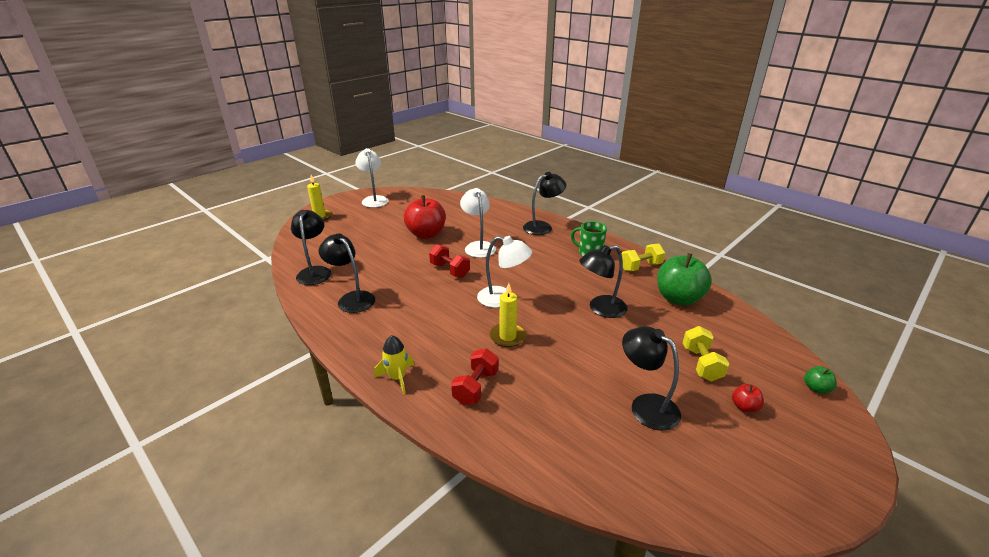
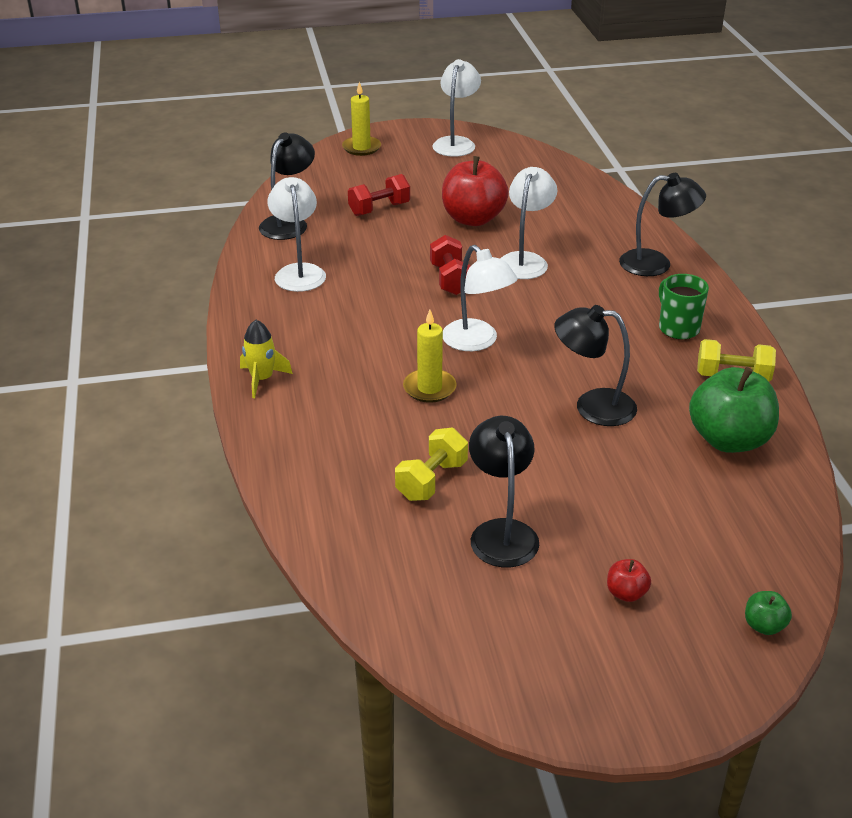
camera: 35 degrees right, 5 degrees up
(352, 298) = (299, 272): black lamp -> white lamp
(476, 387) = (332, 425): red dumbbell -> red dumbbell (379, 209)
(701, 364) = (639, 526): yellow dumbbell -> yellow dumbbell (431, 480)

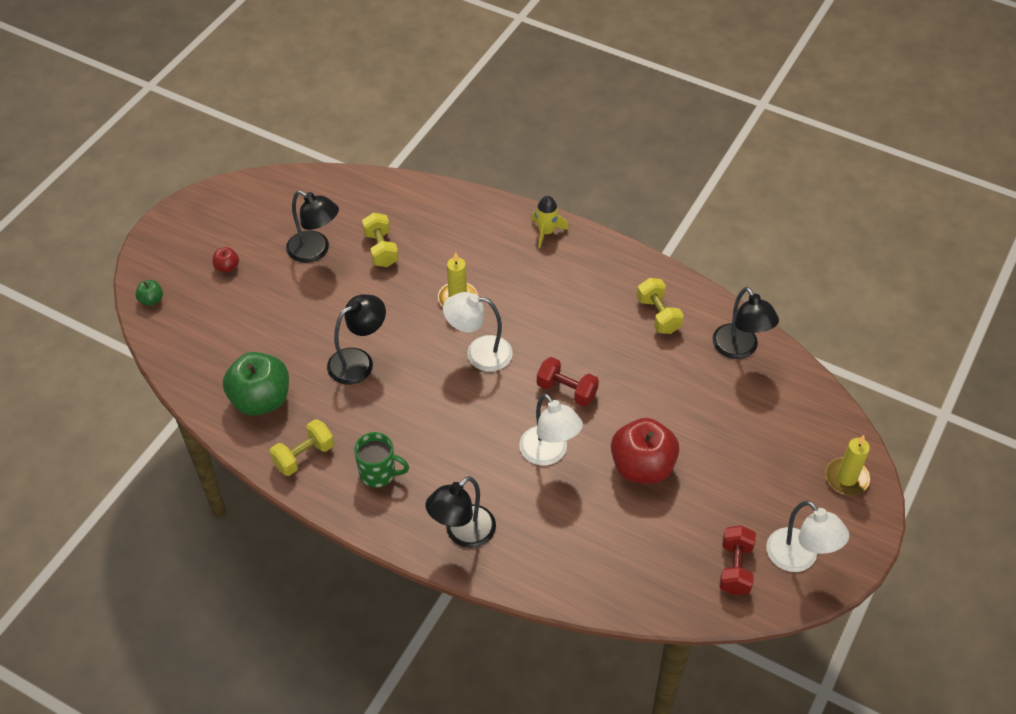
camera: 130 degrees right, 15 degrees up
(299, 272) = (658, 315): white lamp -> yellow dumbbell
(379, 209) = (714, 417): red dumbbell -> red dumbbell (735, 568)

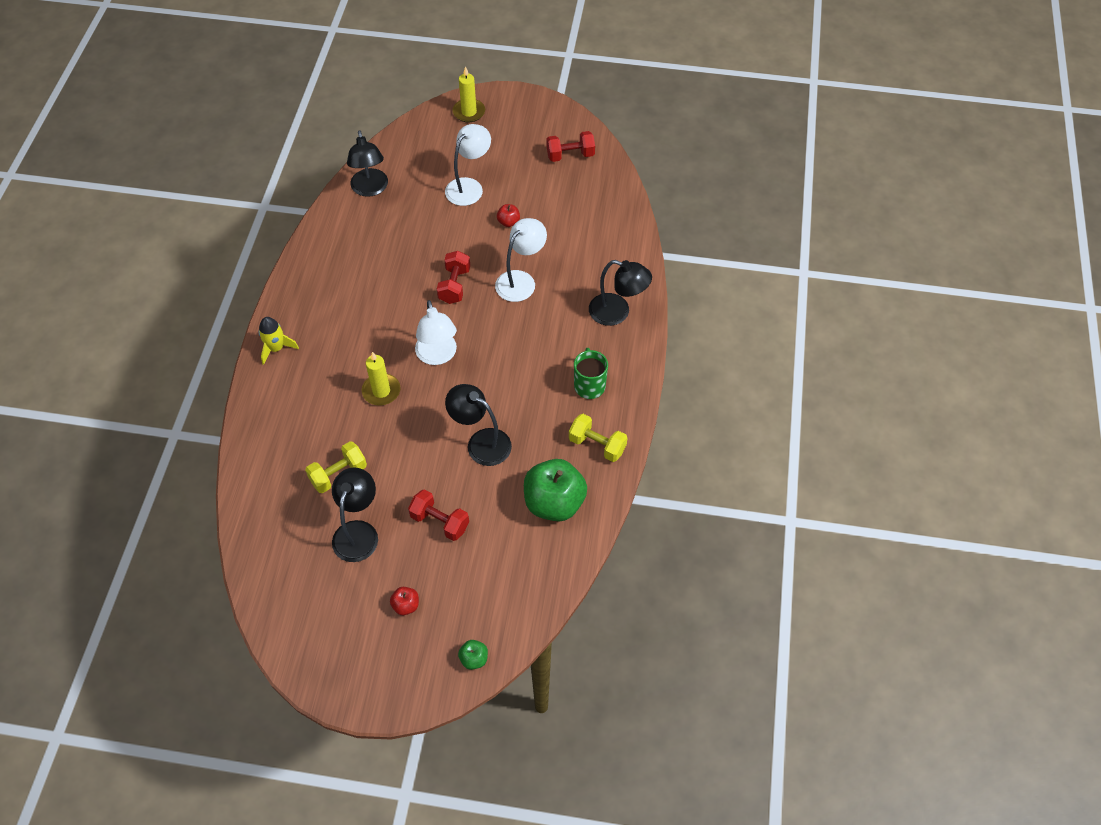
camera: 110 degrees left, 5 degrees up
(292, 309) = (440, 522): none -> red dumbbell
(642, 467) = (508, 222): red apple -> red apple, size x0.43
(658, 315) = (351, 246): yellow dumbbell -> none
(739, 349) = (370, 189): black lamp -> black lamp turned 120 degrees clockwise
(799, 558) = (546, 125): white lamp -> white lamp (469, 186)

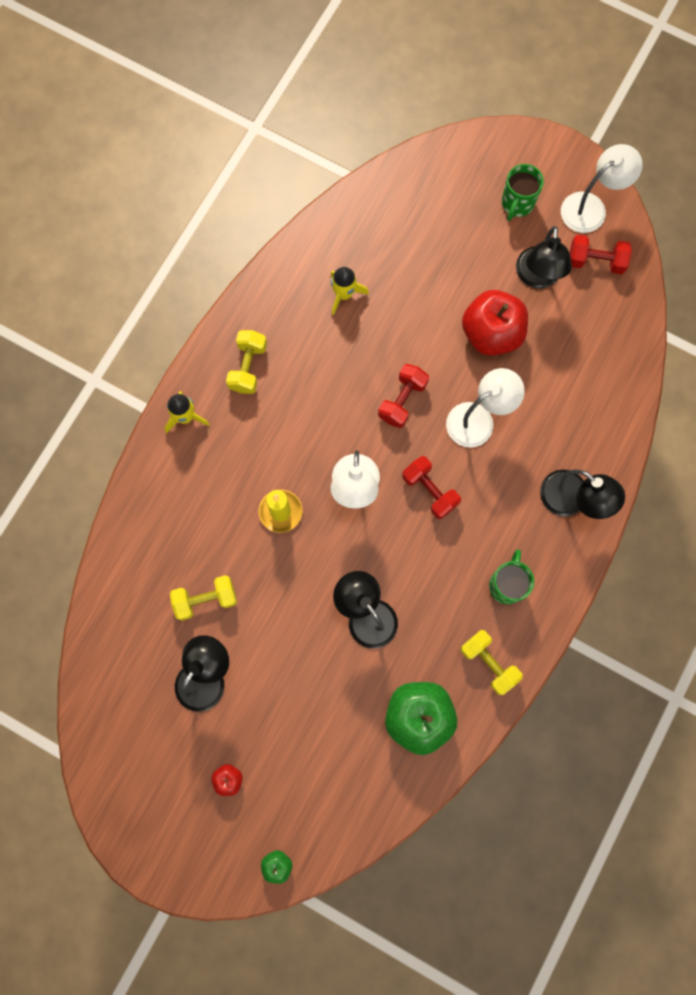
camera: 20 degrees right, 20 degrees up
(318, 299) = (248, 367): none -> yellow dumbbell
(370, 189) = (349, 233): black lamp -> black lamp (537, 277)
(380, 229) = (344, 294): none -> yellow rocket
(440, 522) = (292, 695): red dumbbell -> red dumbbell (429, 491)
(469, 112) = (498, 157): yellow candle -> none
(469, 186) = (463, 267): white lamp -> white lamp (591, 207)
(495, 136) = (517, 203): none -> green mug
(508, 222) = (491, 333): red apple -> red apple, size x2.31

